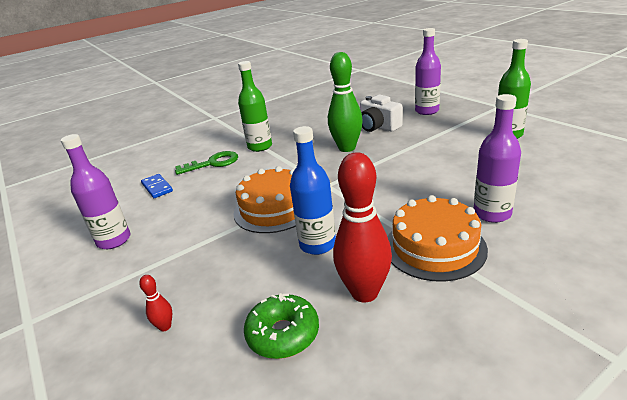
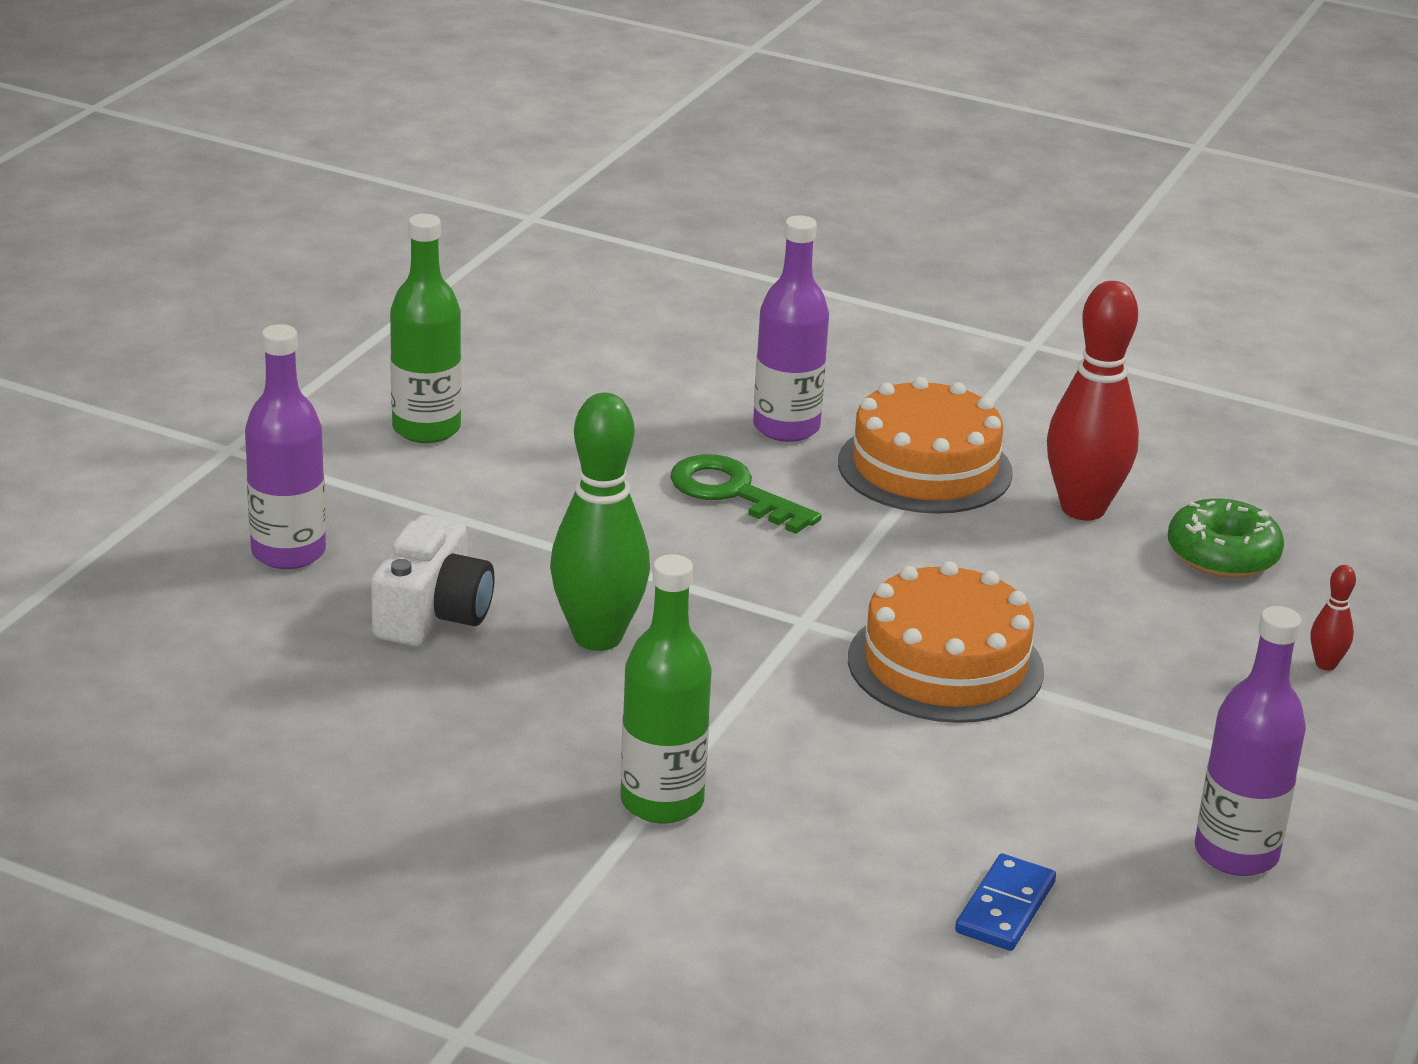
camera: 125 degrees left, 0 degrees up
(213, 163) = (813, 858): green key -> green key (732, 492)
(317, 244) = (1013, 578): blue bottle -> none

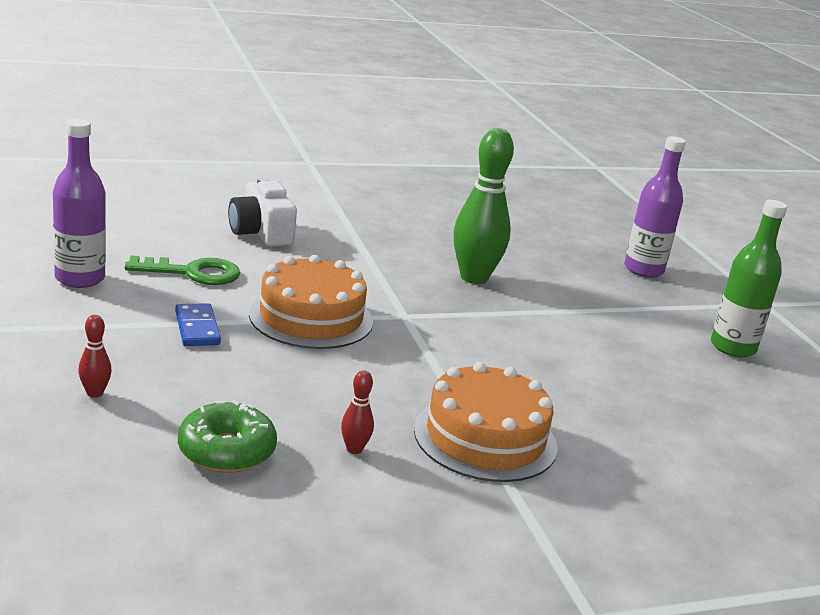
camera: 135 degrees right, 5 degrees down
(433, 614) = (547, 265): white camera -> white camera (261, 233)
(662, 802) = (348, 230): green bottle -> none
(732, 492) = (548, 372): green key -> green key (193, 273)
(786, 427) = (600, 431): purple bottle -> none
(1005, 907) = (169, 233): blue domino -> blue domino (197, 328)
(1083, 509) = (354, 449): red bowling pin -> red bowling pin, size x0.43

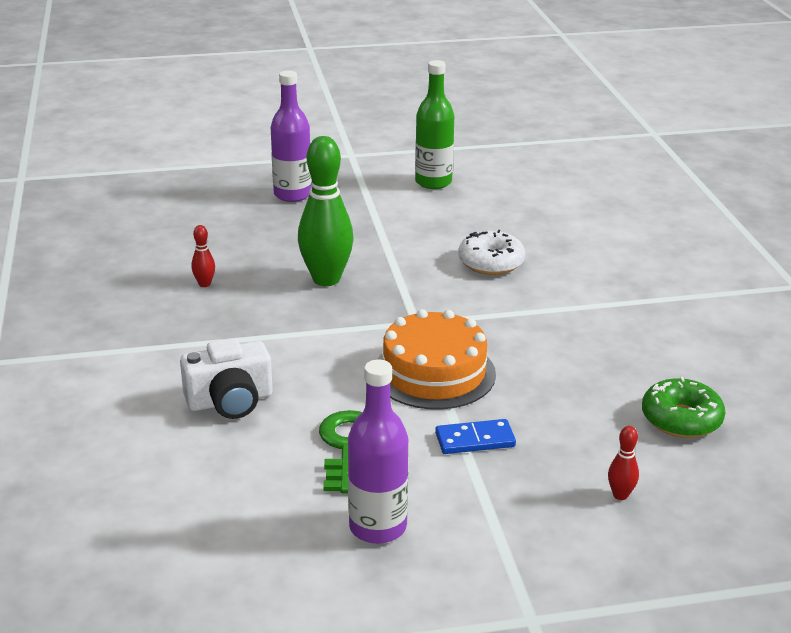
camera: 80 degrees left, 5 degrees up
(354, 449) = (652, 359): red bowling pin -> red bowling pin (204, 284)
(485, 438) = (611, 301): orange cake -> none
(548, 367) = (491, 262): none -> white donut

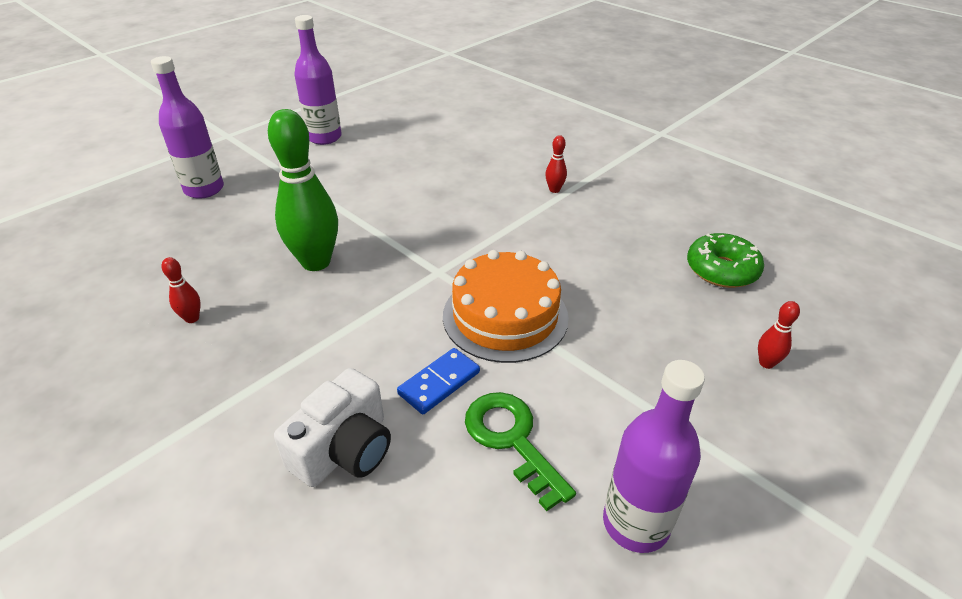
camera: 35 degrees left, 10 degrees up
(433, 182) = (324, 137): green bottle -> purple bottle
(475, 440) = (609, 369): blue domino -> blue domino (439, 383)
(491, 262) = (443, 191): white donut -> none
(601, 297) = (554, 190): none -> red bowling pin

